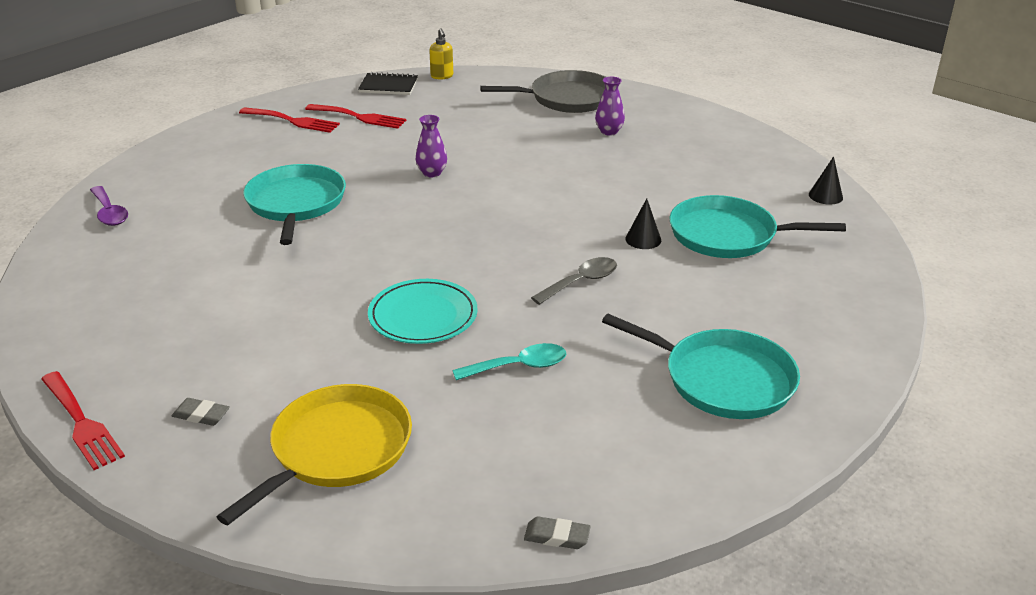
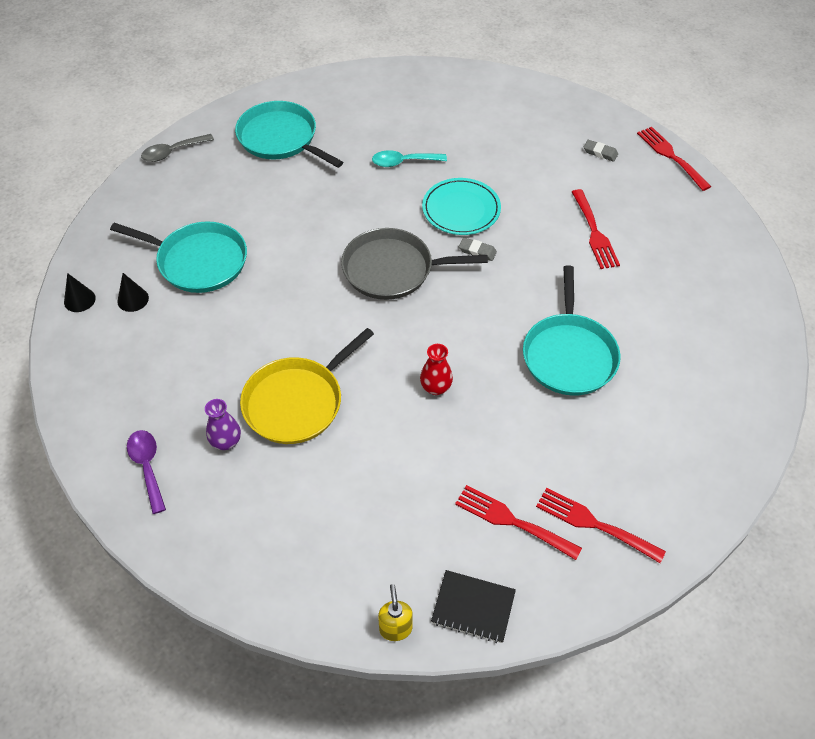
camera: 170 degrees left, 20 degrees up
(109, 213) = (744, 365): purple spoon -> purple spoon (148, 467)
(240, 308) = (594, 232): none -> red fork
(336, 449) = (518, 123): yellow pan -> yellow pan (297, 402)
(432, 173) = (435, 387): purple vase -> red vase
(557, 536) = (408, 70): grey eraser -> grey eraser (477, 251)
(567, 98) = (244, 531): grey pan -> grey pan (393, 269)
(581, 282) = (338, 226): grey spoon -> grey spoon (173, 152)
(643, 239) = (270, 265): black cone -> black cone (133, 299)

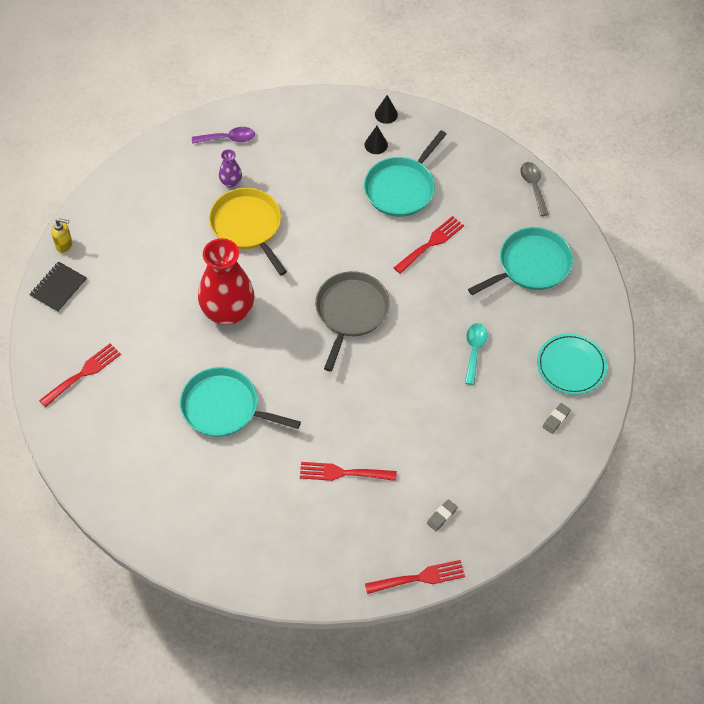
camera: 105 degrees right, 5 degrees up
(435, 387) = (228, 311): red vase -> red vase, size x2.27
(461, 209) = (402, 379): turquoise plate -> turquoise plate (571, 366)
(477, 251) = (351, 377): grey eraser -> grey eraser (556, 419)
(512, 521) = (105, 326): red fork -> red fork (431, 243)

